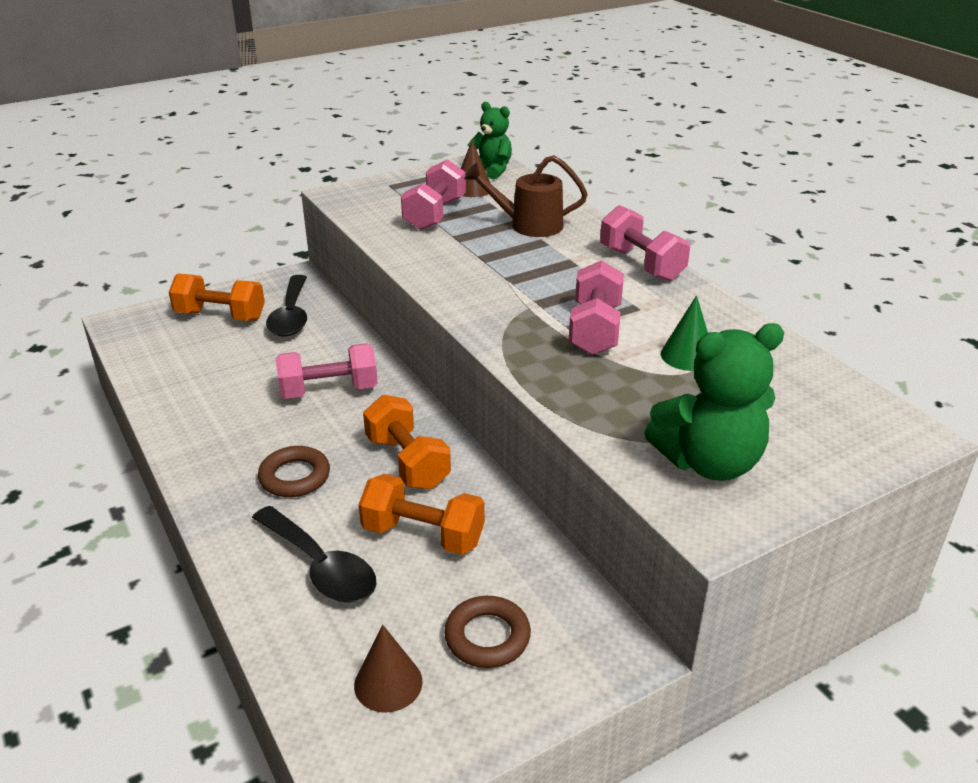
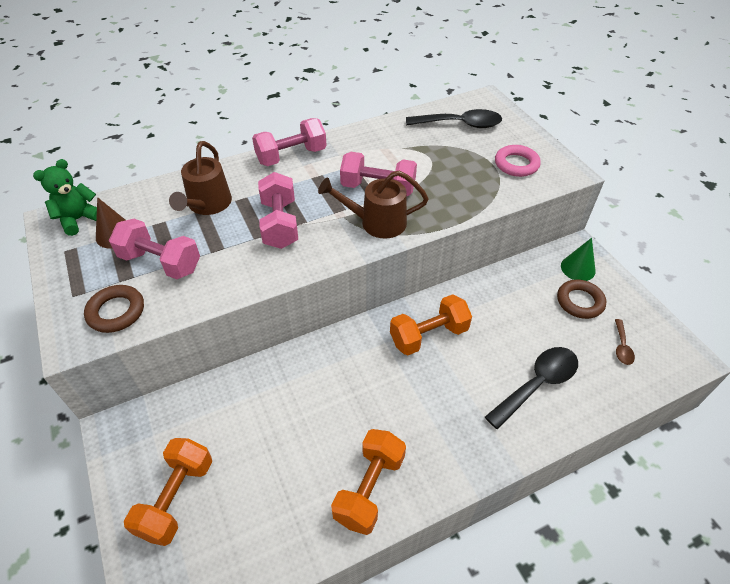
camera: 85 degrees left, 15 degrees up
(291, 316) = (197, 427): black spoon -> black spoon (460, 124)
(295, 477) = (445, 406): brown ring -> brown ring (116, 312)
(329, 390) = (333, 388): pink dumbbell -> pink dumbbell (280, 224)
(388, 683) = (621, 347): brown cone -> brown spoon
(423, 535) = (502, 328): orange dumbbell -> orange dumbbell (369, 488)
(522, 331) = (376, 222): none -> brown watering can
(687, 355) = (412, 155): green cone -> green cone (578, 268)
(709, 462) = (516, 164): green teddy bear -> pink ring

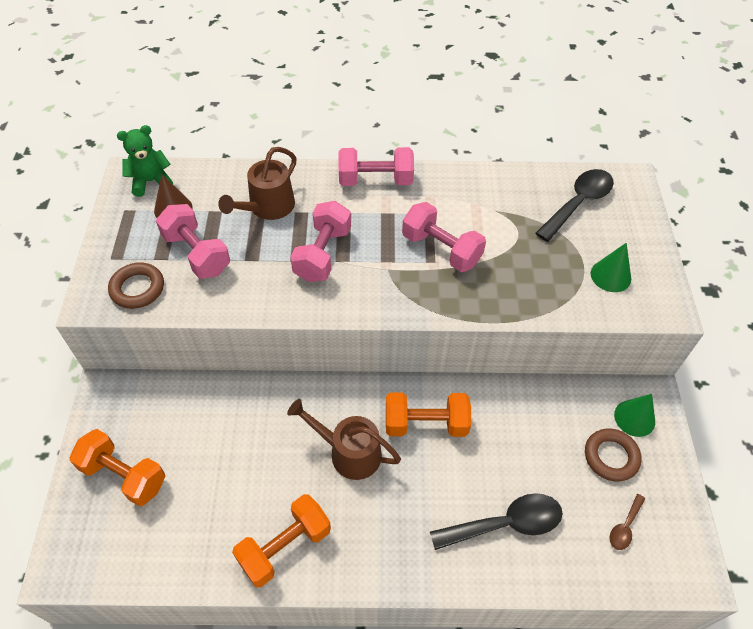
camera: 25 degrees right, 5 degrees up
(176, 498) = (124, 475): orange dumbbell -> orange dumbbell turned 75 degrees clockwise
(376, 222) = (416, 288): brown watering can -> brown watering can (348, 452)
(460, 124) = (578, 203): black spoon -> black spoon turned 75 degrees counterclockwise
(516, 164) = (610, 276): pink ring -> green cone

